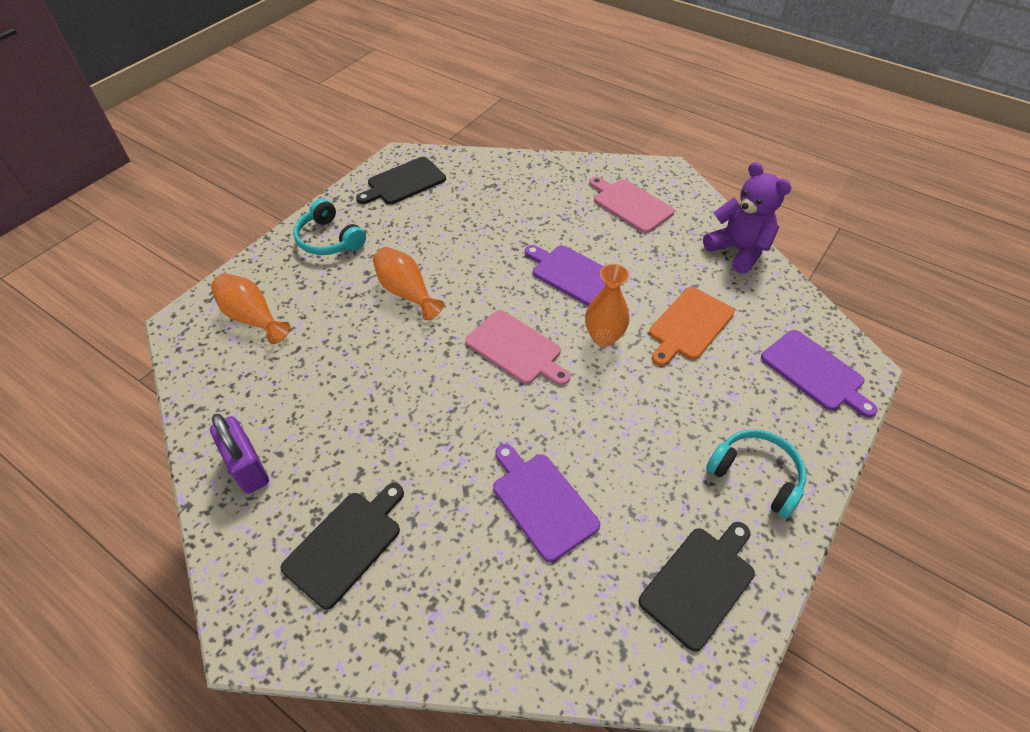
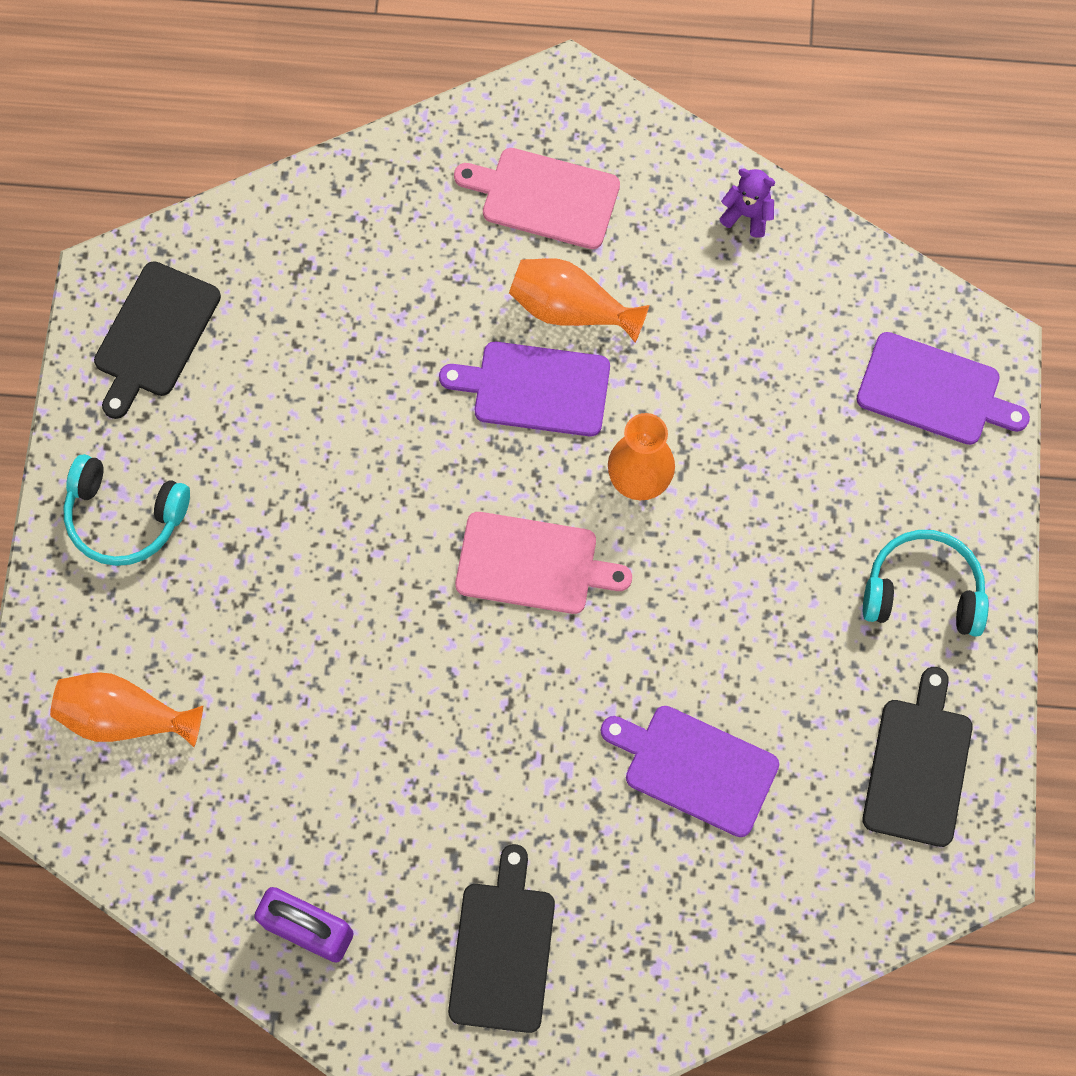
camera: 30 degrees left, 20 degrees up
(406, 292) = (316, 552): orange vase -> orange vase (571, 309)
(689, 325) = (742, 397): orange cutting board -> none
(738, 250) = (747, 214): purple teddy bear -> purple teddy bear, size x0.49

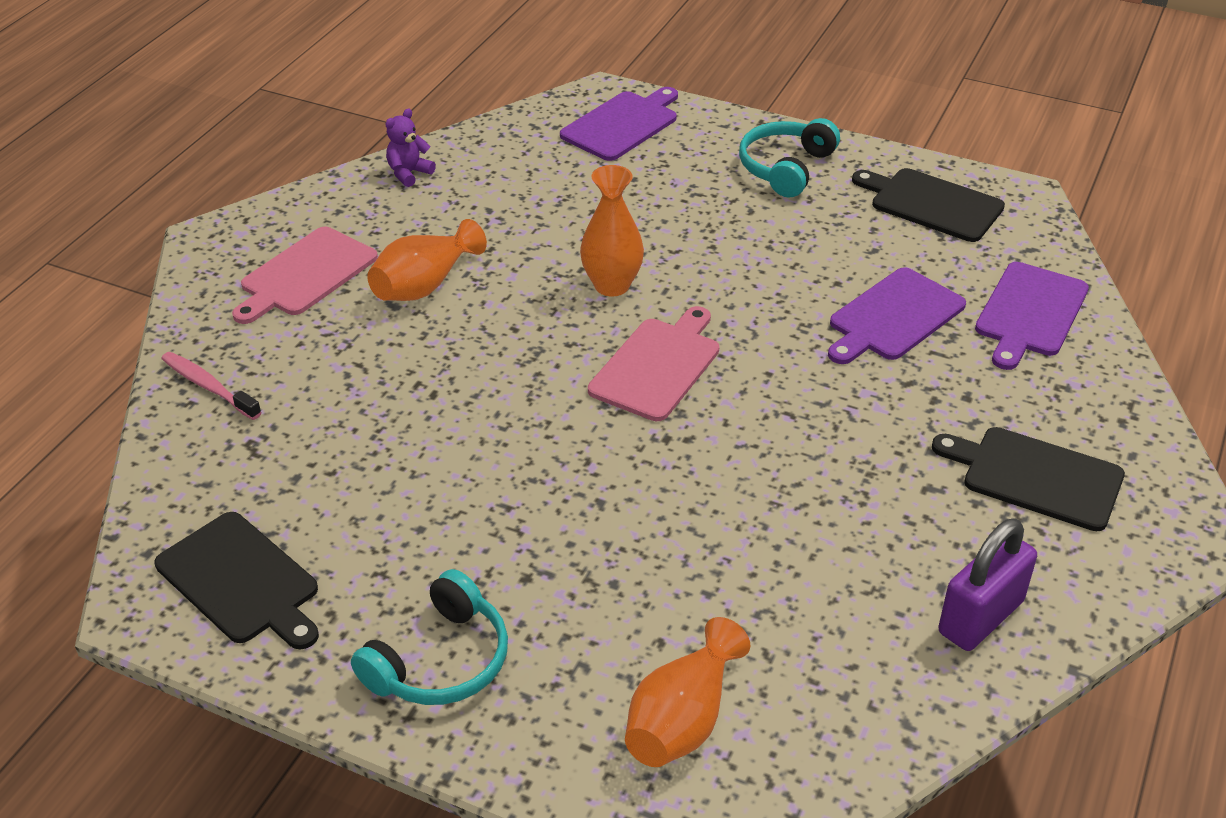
camera: 70 degrees left, 30 degrees down
(362, 195) = (208, 386): none -> pink toothbrush
(535, 388) = (486, 324): purple cutting board -> purple cutting board (1030, 313)

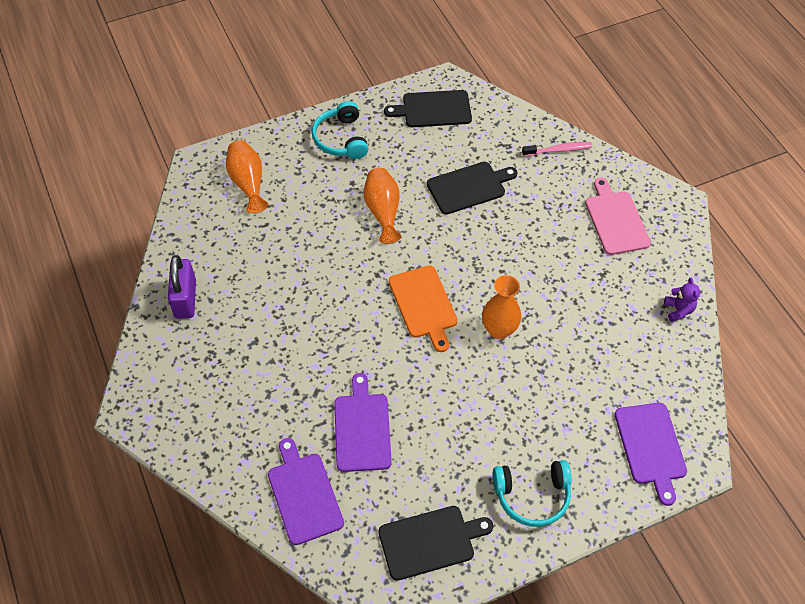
camera: 130 degrees right, 15 degrees up
(424, 285) = (566, 258): orange vase -> orange vase (383, 211)
(657, 366) = (423, 304): pink cutting board -> orange cutting board
(786, 168) = (532, 496): turquoise headphones -> turquoise headphones turned 105 degrees clockwise
(1036, 477) = (217, 386): black cutting board -> black cutting board (469, 187)

